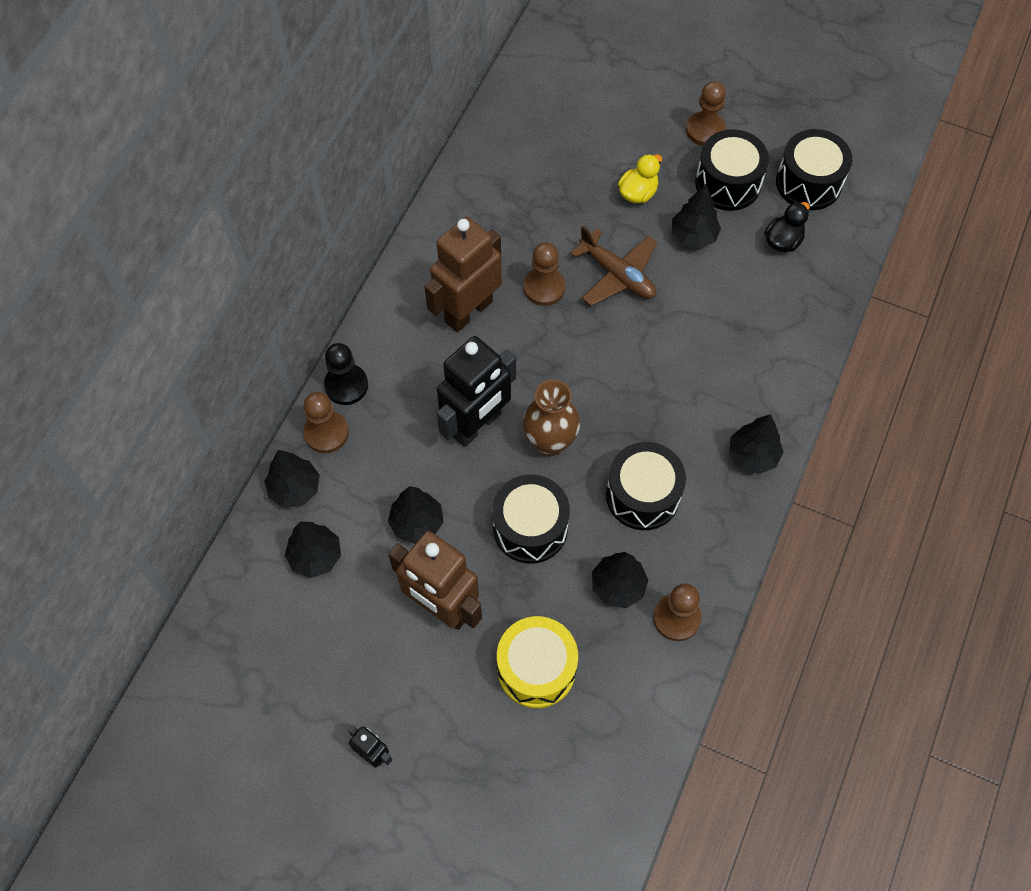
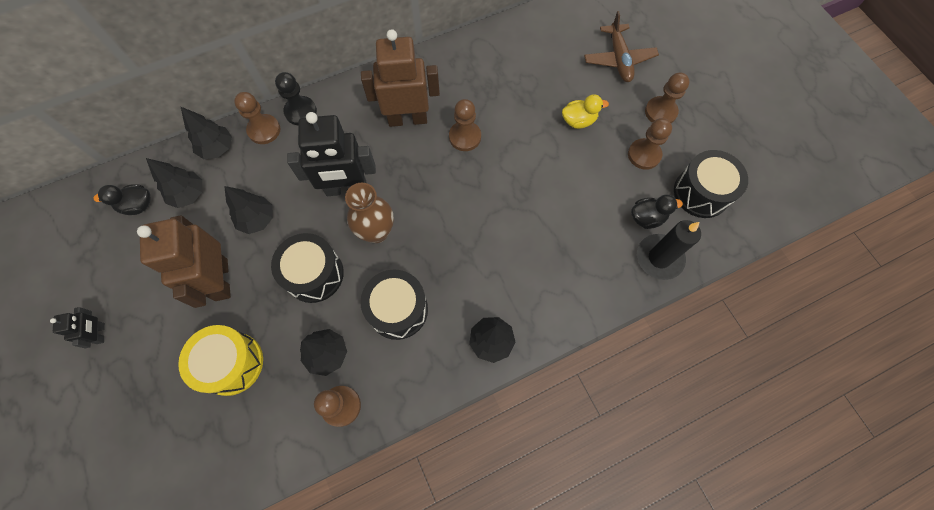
camera: 40 degrees right, 5 degrees up
(270, 610) = (138, 205): none -> black duck
(617, 274) = (516, 161): brown plane -> brown plane (618, 59)
(693, 236) = (588, 172): black tree -> none
(728, 183) = (644, 155): black drum -> brown pawn
(825, 269) = (659, 258): none -> black candle

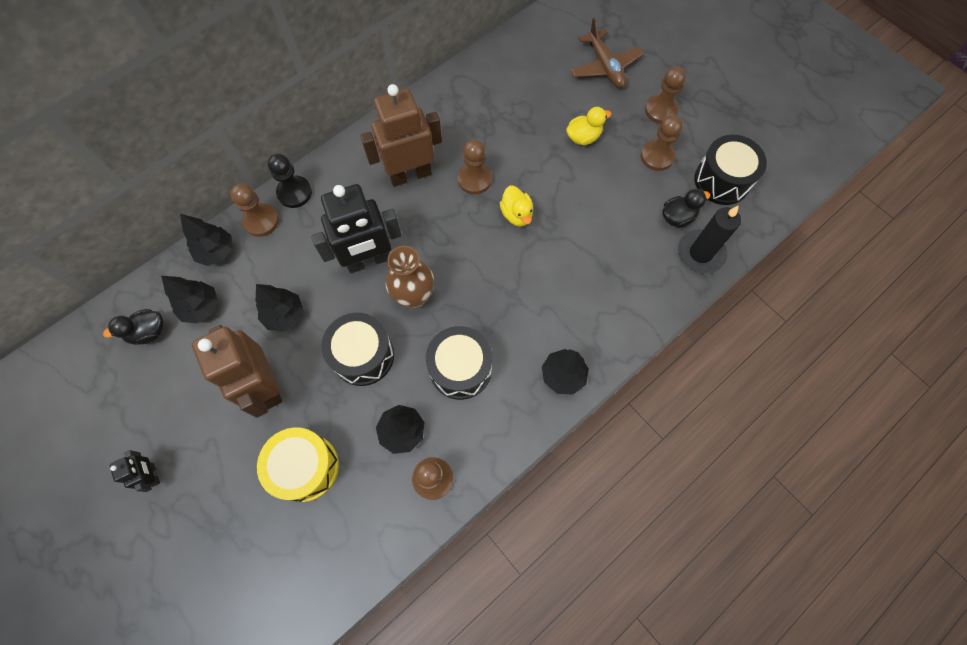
camera: 15 degrees left, 0 degrees up
(493, 178) = (516, 214): none -> yellow duck

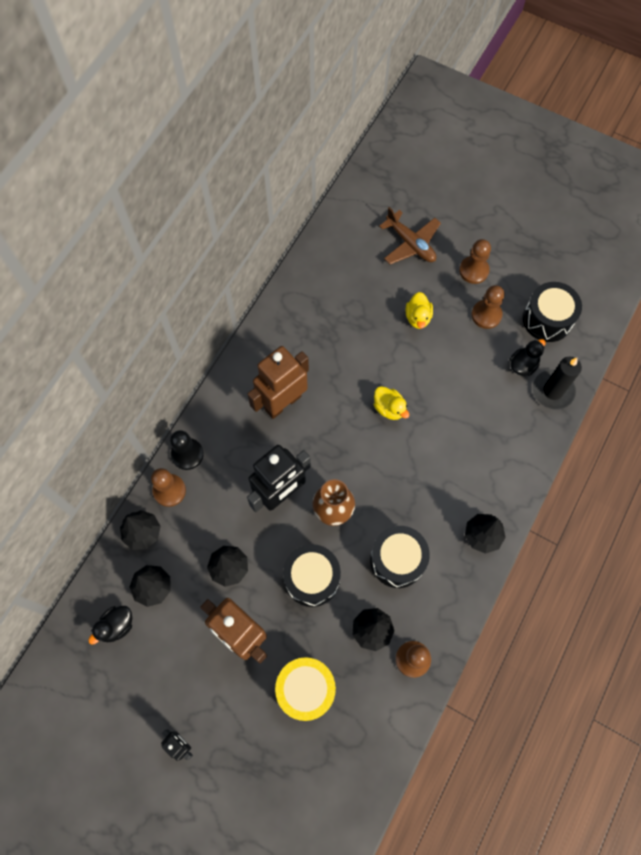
camera: 20 degrees left, 0 degrees up
(474, 179) = (340, 388): brown pawn -> none
(583, 137) = (418, 317): yellow duck -> yellow duck turned 135 degrees clockwise

